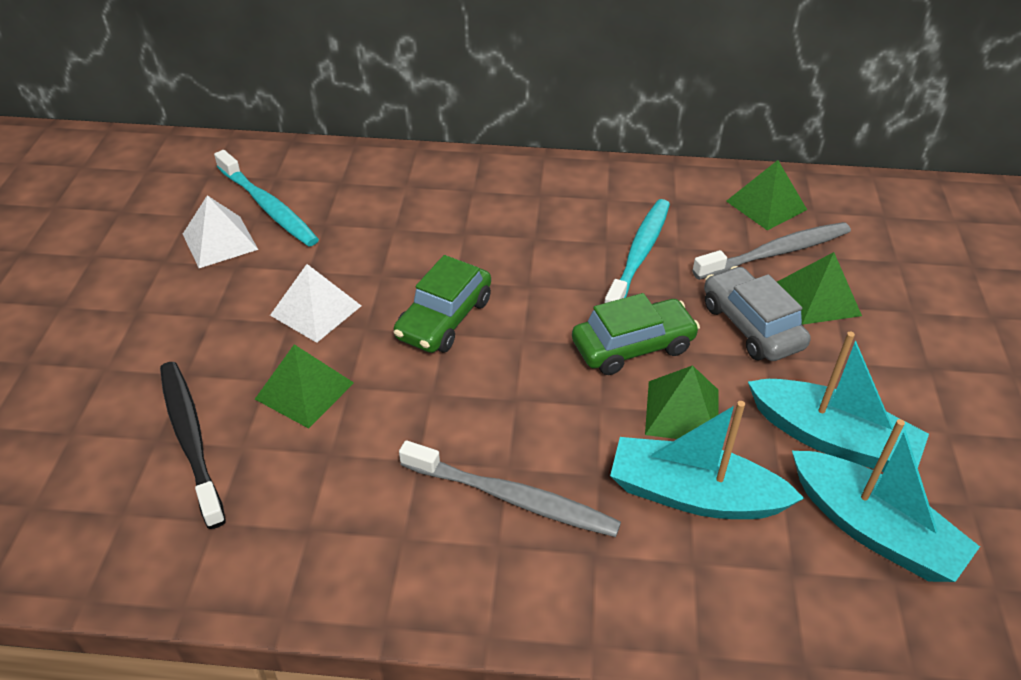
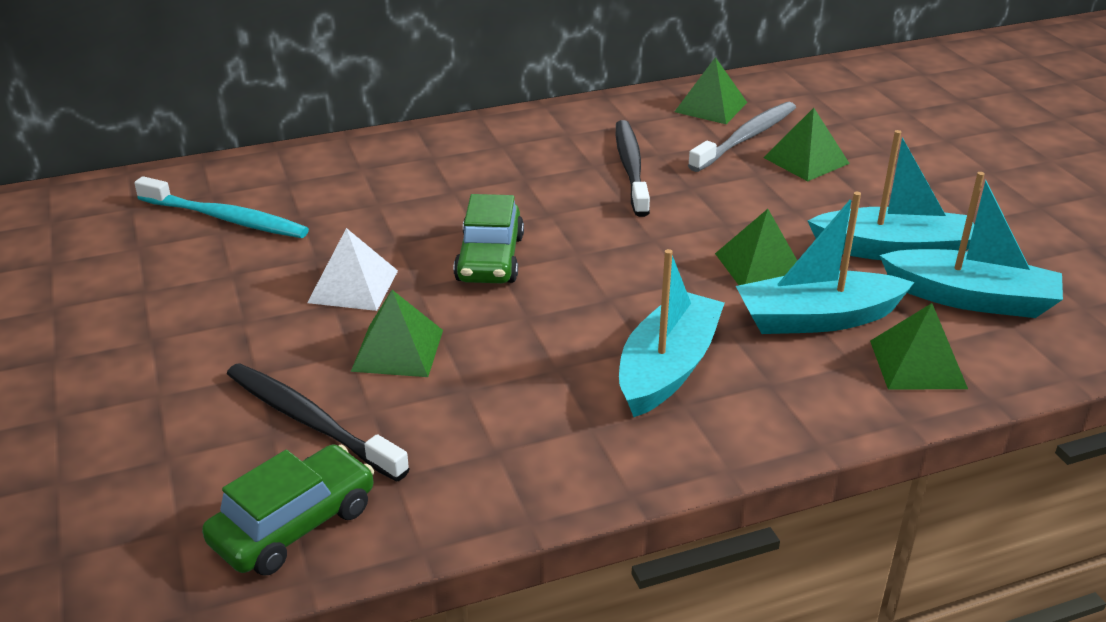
camera: 25 degrees left, 10 degrees down
(220, 241) = (196, 259): white pyramid -> none
(513, 498) = (667, 368): grey toothbrush -> turquoise boat
(633, 346) = (680, 233): green car -> green car (294, 525)
(639, 255) = (631, 167): turquoise toothbrush -> black toothbrush
(751, 326) = (768, 193): grey car -> none
(757, 589) = (917, 364): none -> green pyramid

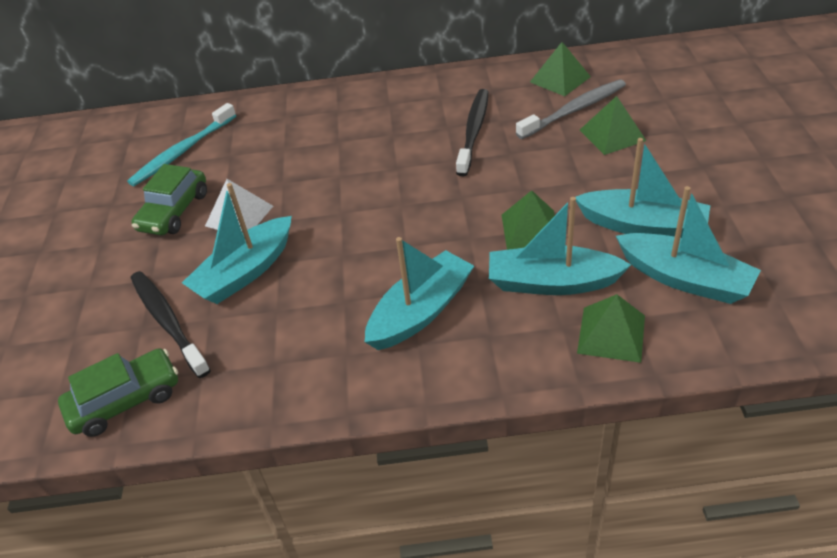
camera: 20 degrees right, 10 degrees up
(225, 218) = (182, 151): turquoise toothbrush -> turquoise toothbrush turned 90 degrees clockwise
(397, 350) = (245, 272): green pyramid -> turquoise boat
(490, 259) = (339, 202): green car -> green car (174, 211)

